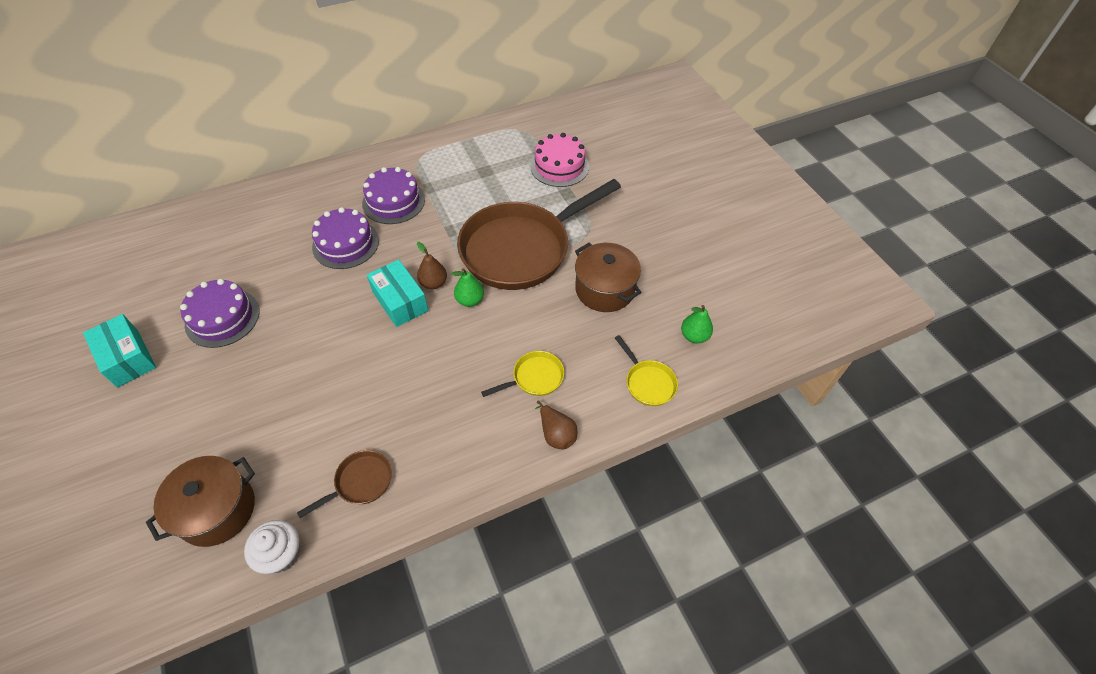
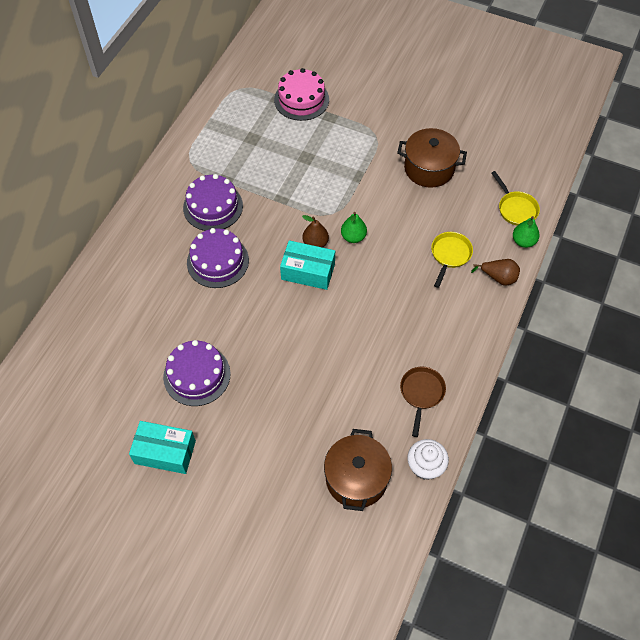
camera: 40 degrees left, 5 degrees up
(521, 249) = (345, 178): brown pan -> none
(648, 383) = (516, 209): yellow pan -> yellow pan turned 45 degrees clockwise
(694, 336) = (511, 161): green pear -> green pear (523, 241)

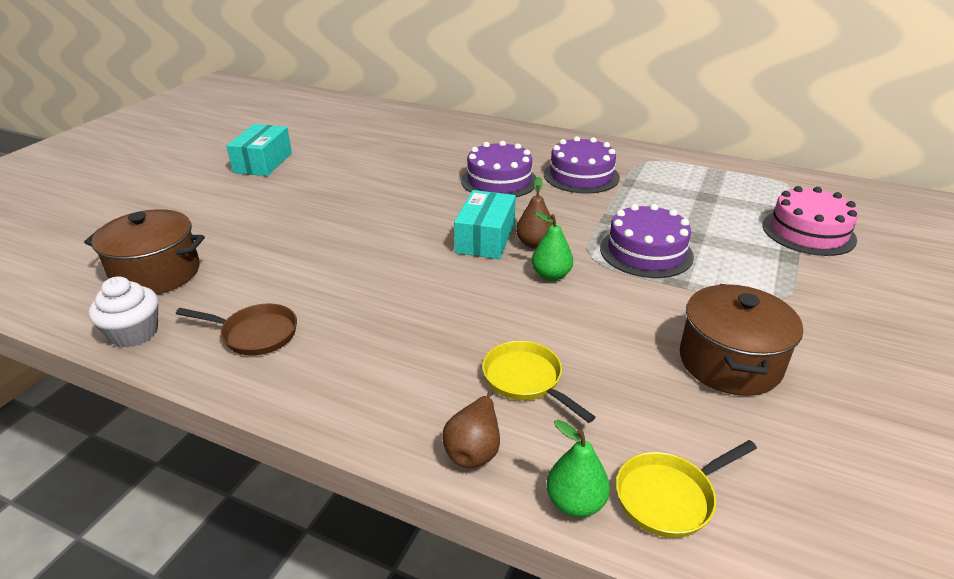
camera: 90 degrees right, 25 degrees down
(197, 375) = (346, 174): purple cake -> purple cake (646, 252)
(450, 255) = (526, 380): yellow pan -> yellow pan turned 150 degrees counterclockwise

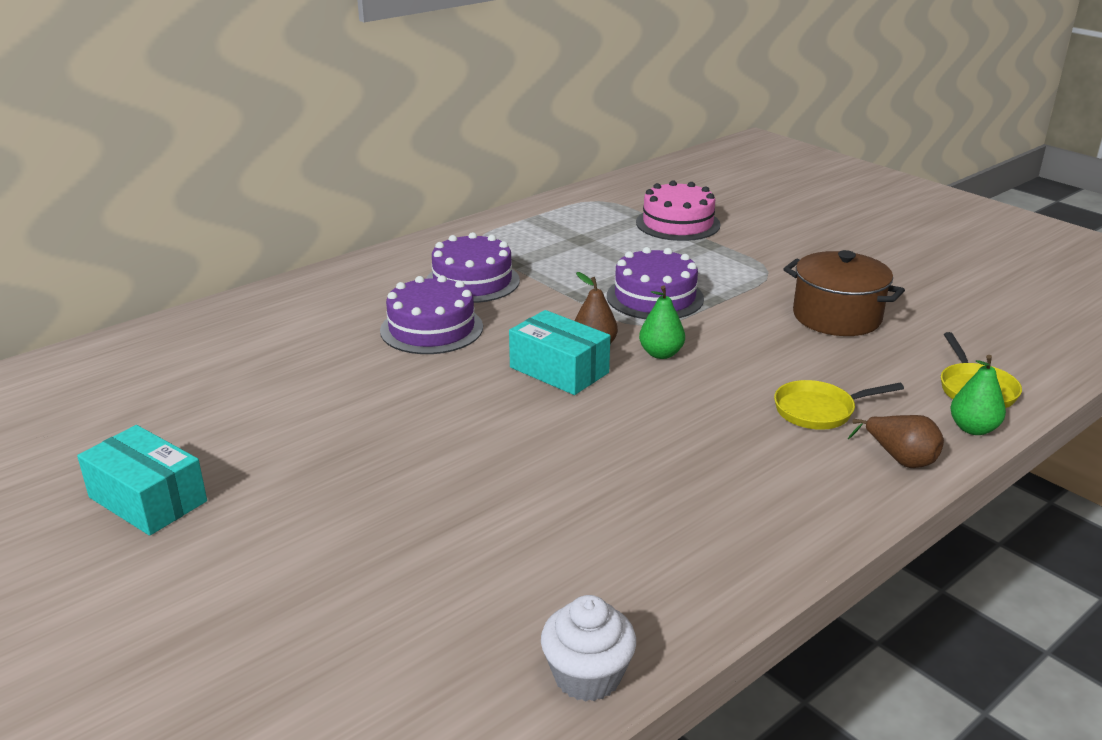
camera: 65 degrees left, 5 degrees down
(156, 273) = (433, 646): brown pot -> none
(255, 334) = (652, 565): brown pan -> none

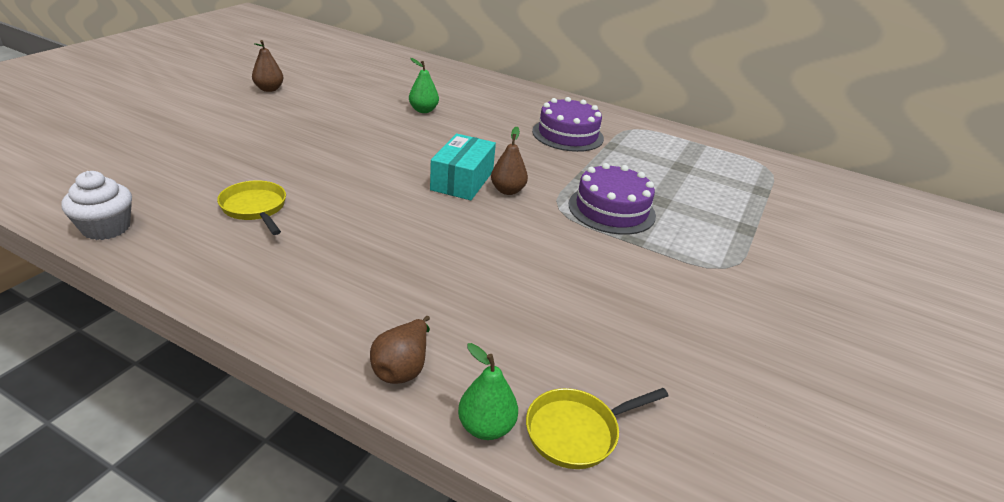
camera: 65 degrees right, 5 degrees up
(148, 499) = (269, 89): turquoise box -> brown pear
(431, 328) = (488, 130): purple cake -> none
(661, 354) = (516, 220): green pear -> green pear (423, 110)
(678, 223) = (770, 209): pink cake -> none
(819, 411) = (467, 311): yellow pan -> yellow pan (255, 208)
(837, 317) = (665, 317): brown pot -> none

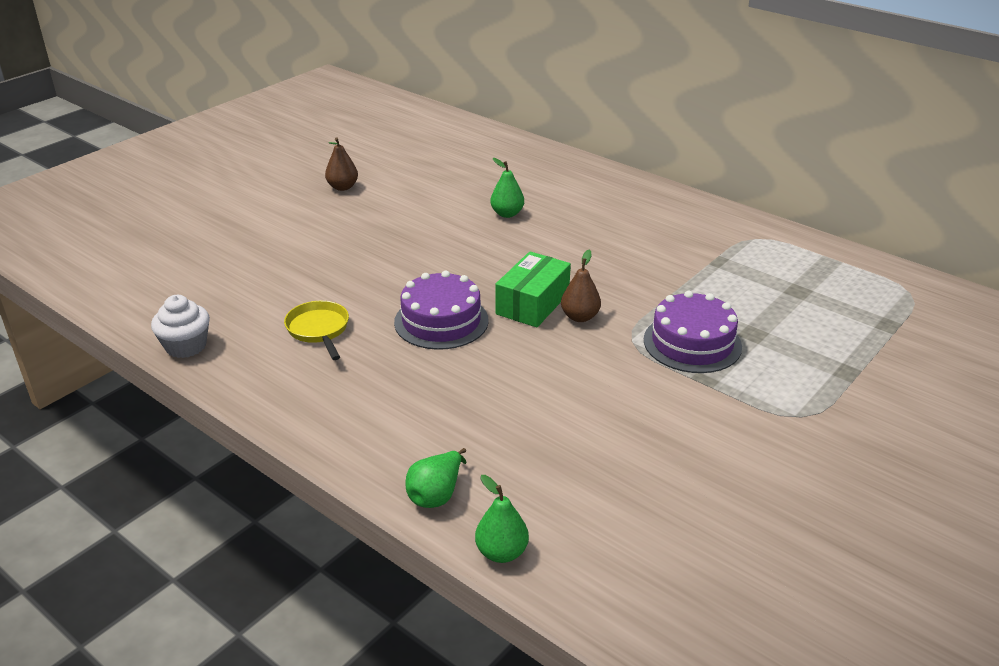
camera: 15 degrees right, 0 degrees up
(402, 367) = (436, 494): brown pear -> green pear
(462, 180) = (533, 303): turquoise box -> green box
(567, 135) = (669, 246): purple cake -> purple cake (441, 321)
(577, 432) = (584, 564): yellow pan -> none

